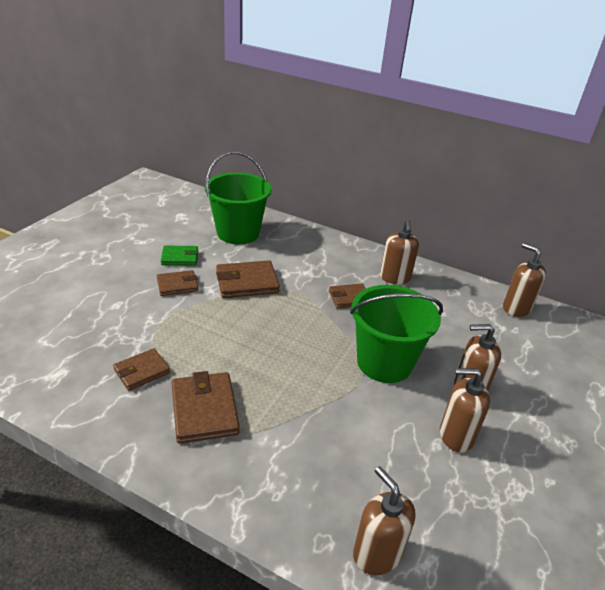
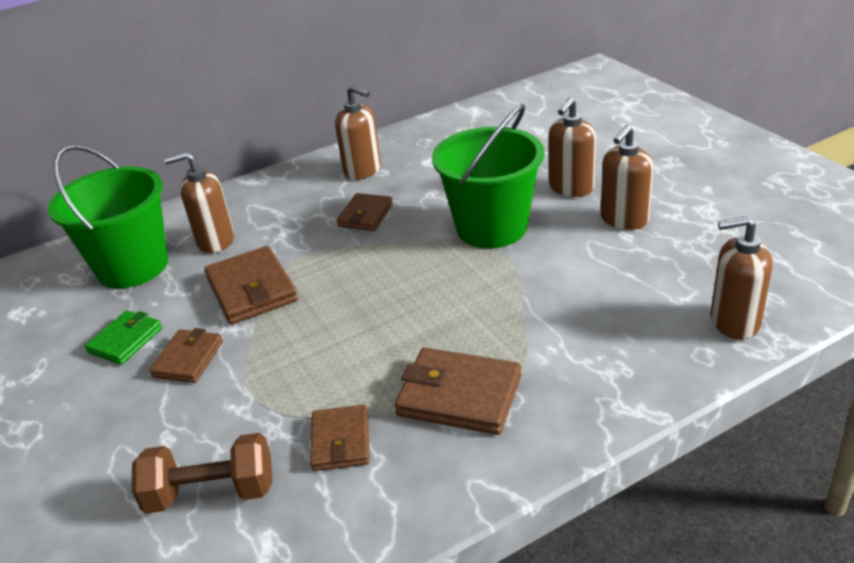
camera: 50 degrees left, 0 degrees up
(84, 338) = (211, 493): none -> brown dumbbell
(247, 282) = (251, 290): brown wallet -> brown wallet turned 45 degrees counterclockwise
(516, 308) = (484, 115): brown soap dispenser -> brown soap dispenser (215, 241)

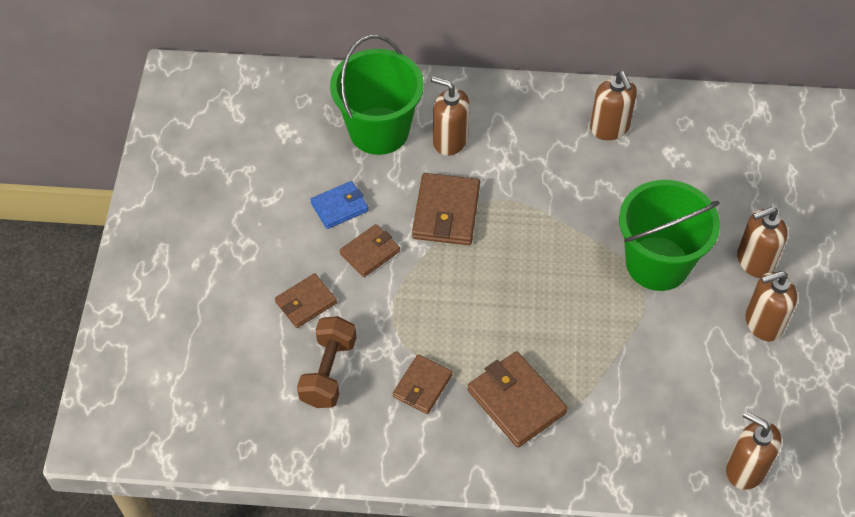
camera: 30 degrees right, 20 degrees up
(126, 340) = (339, 207): green wallet -> blue wallet
(211, 493) = (328, 372): brown dumbbell -> brown dumbbell turned 75 degrees clockwise
(365, 215) = (575, 185): brown wallet -> brown wallet (306, 302)

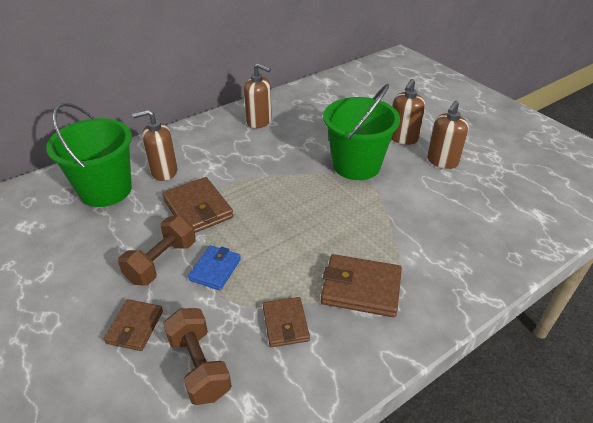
camera: 40 degrees left, 15 degrees down
(339, 207) = (111, 247): blue wallet -> blue wallet (215, 269)
(370, 252) = (161, 262): brown wallet -> brown dumbbell
(745, 469) = (528, 234): brown soap dispenser -> none

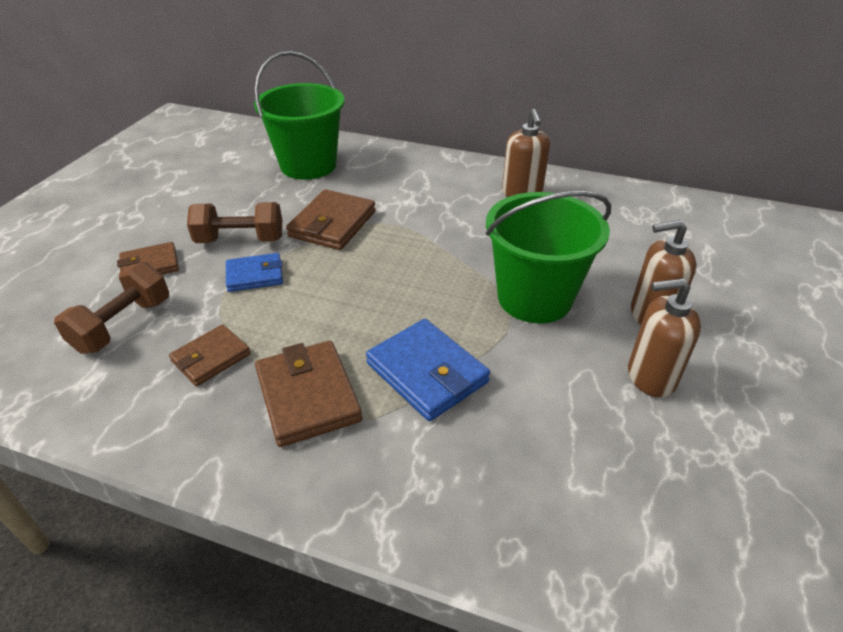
camera: 55 degrees right, 0 degrees up
(164, 172) = (366, 180): brown soap dispenser -> none
(381, 231) = (427, 373): none -> blue wallet

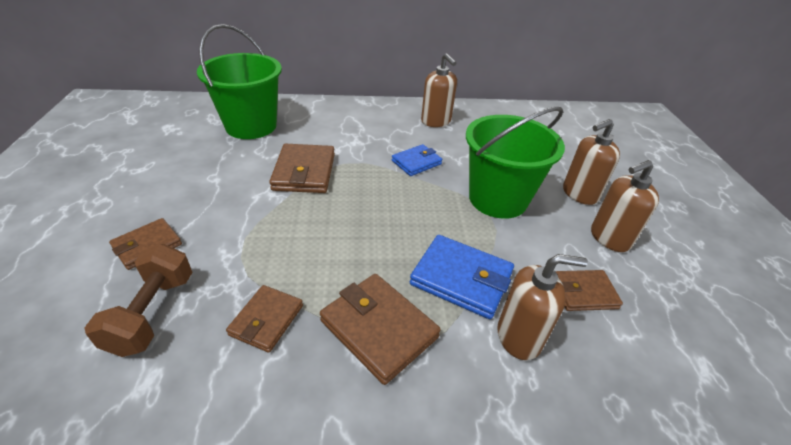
camera: 25 degrees left, 0 degrees up
(240, 240) = (227, 202): brown dumbbell -> none
(255, 275) = (261, 232): blue wallet -> blue wallet (416, 162)
(449, 448) = (519, 337): none -> brown soap dispenser
(564, 427) = (583, 292): none -> brown wallet

